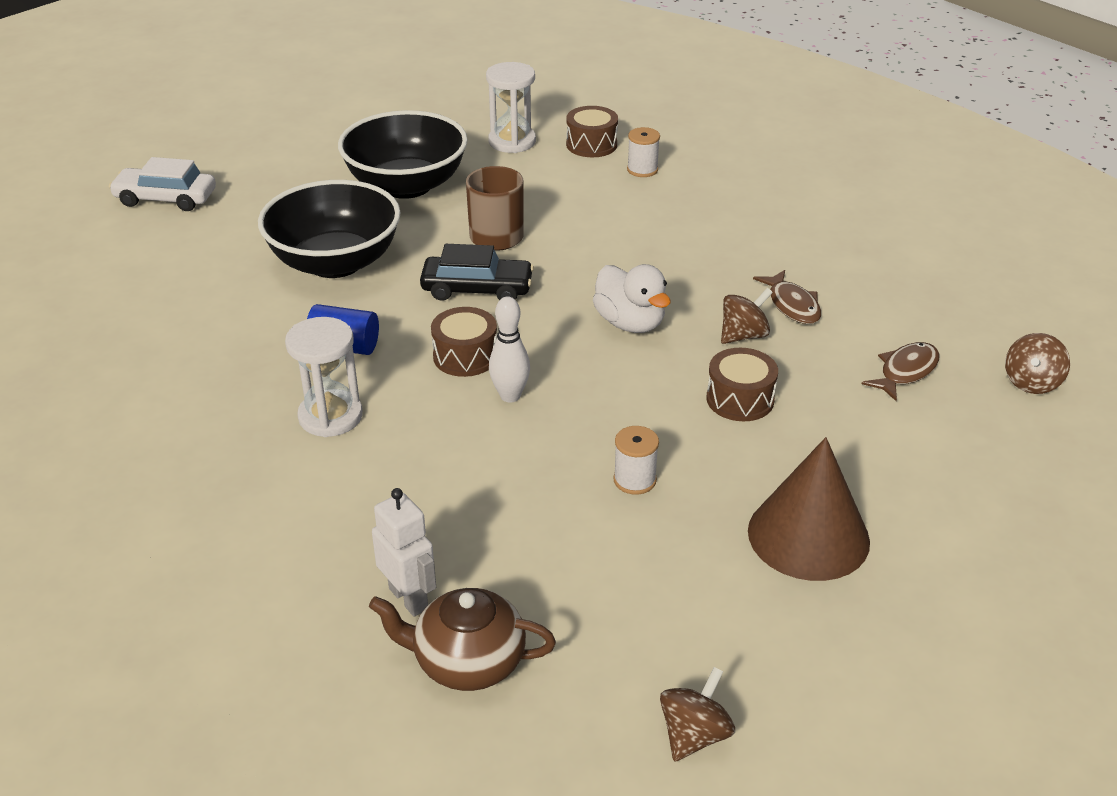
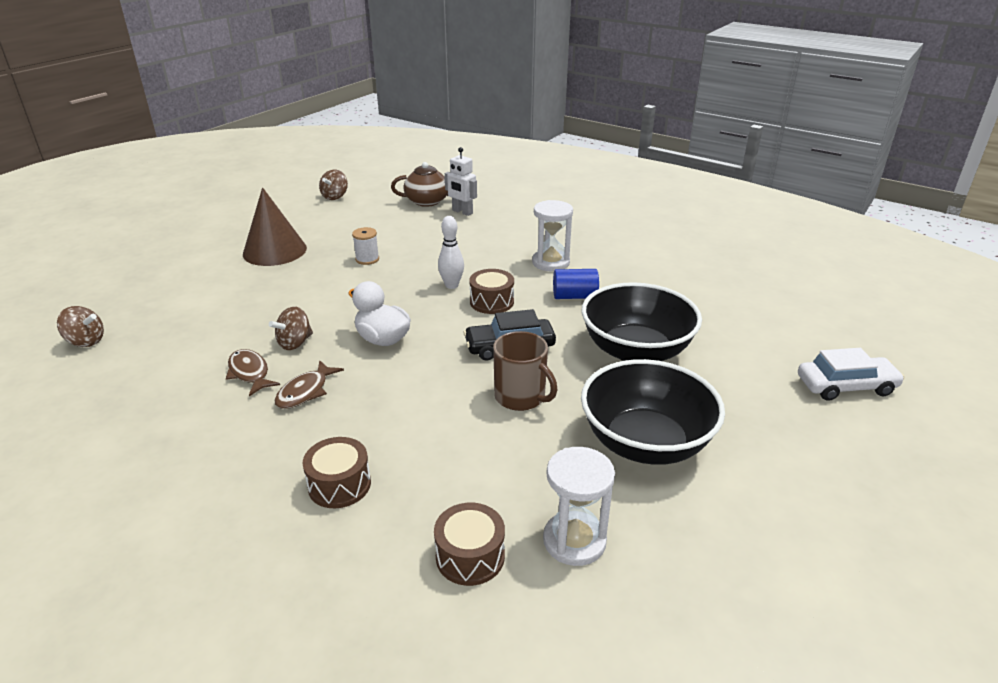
camera: 165 degrees right, 5 degrees down
(642, 170) = (395, 519): white spool -> none
(740, 399) = (303, 303): brown drum -> brown drum (339, 485)
(905, 371) = (178, 336): brown fish -> brown fish (305, 392)
(1031, 382) = (86, 341): brown spinning top -> brown spinning top turned 90 degrees clockwise

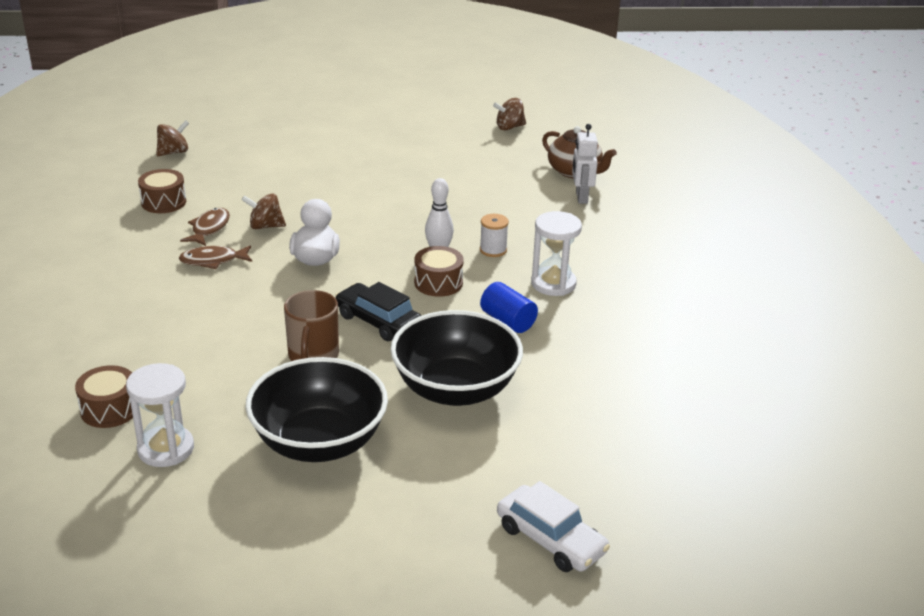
camera: 50 degrees right, 0 degrees up
(86, 341) = (174, 152): brown spinning top -> brown spinning top turned 105 degrees counterclockwise
(274, 251) = (380, 151): brown cone -> none
(339, 485) = (129, 324): brown drum -> brown drum (163, 202)
(367, 259) = (425, 194): white spool -> white spool (493, 250)

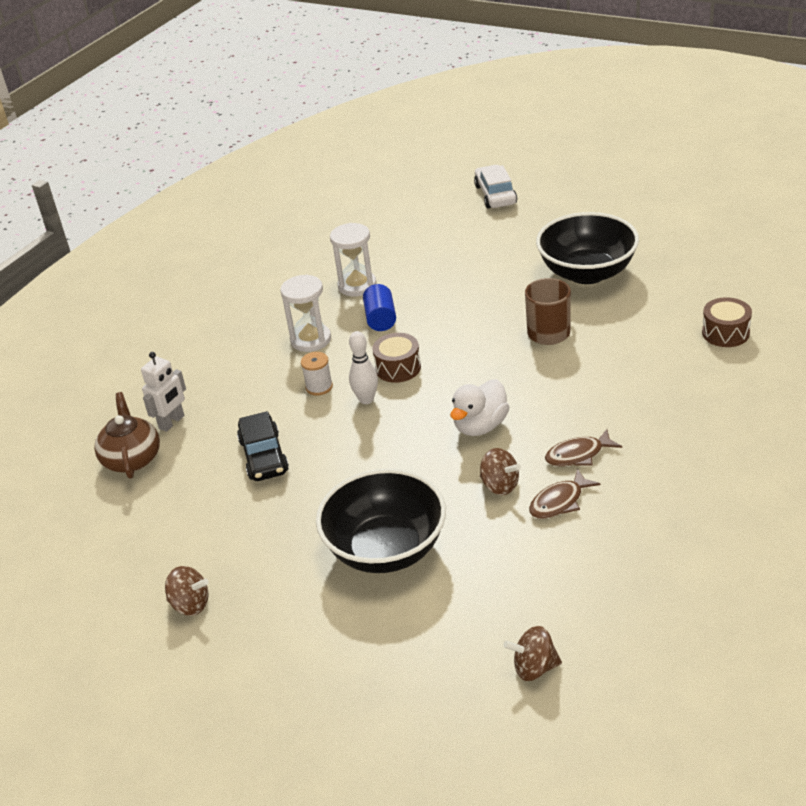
camera: 140 degrees left, 5 degrees up
(163, 202) = (590, 564): brown drum -> none
(166, 449) = (693, 295): white hourglass -> white hourglass (357, 285)
(213, 261) = (578, 455): brown fish -> brown fish turned 135 degrees clockwise
(378, 321) = (477, 347): black car -> black car (263, 456)
(455, 389) = (469, 281): black bowl -> black bowl (386, 549)
(509, 127) = (101, 559): brown spinning top -> brown spinning top (190, 605)

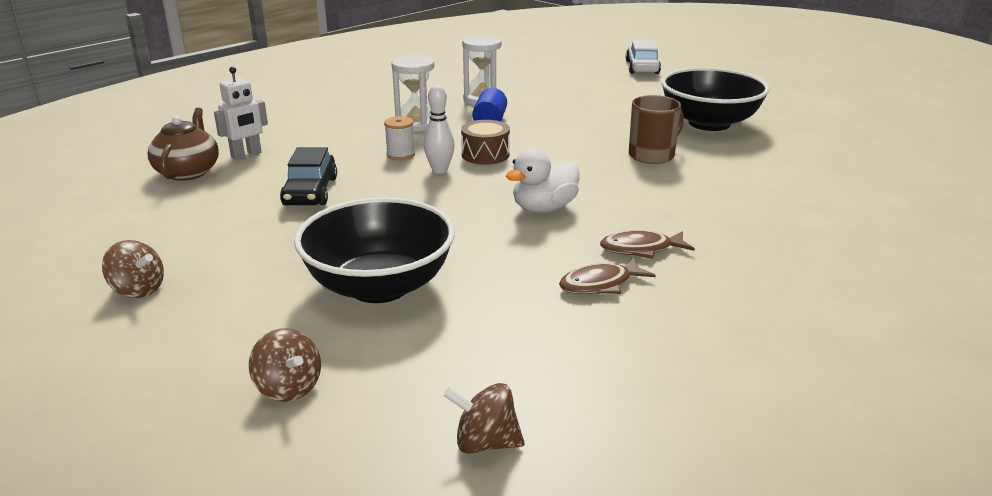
camera: 10 degrees right, 10 degrees down
(500, 486) = (539, 258): brown spinning top -> brown spinning top (288, 388)
(725, 333) = (846, 185): brown drum -> none

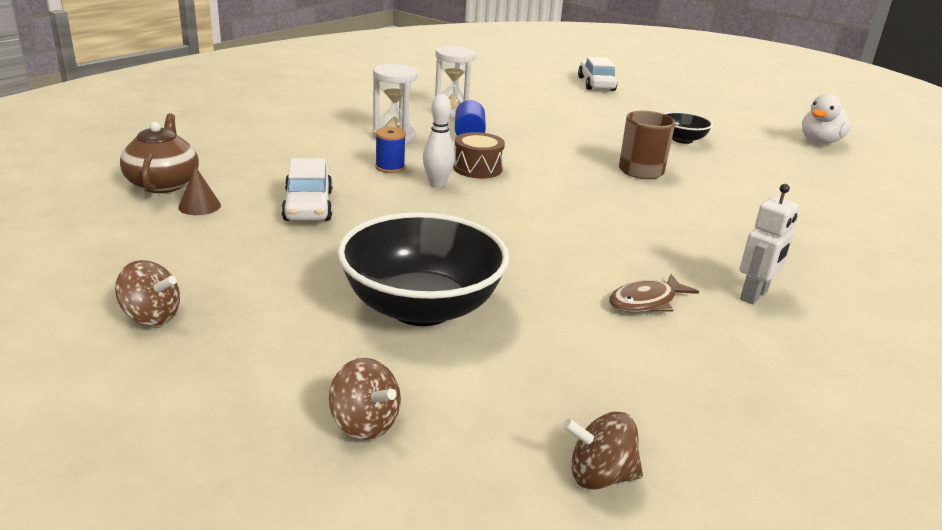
camera: 10 degrees left, 0 degrees up
(213, 192) = (199, 206): none -> brown cone
(246, 155) = (222, 166): white robot -> white robot (754, 295)
(310, 191) = (308, 206): black car -> white car
(400, 155) = (390, 167): white spool -> blue spool
(544, 208) = (558, 224): white duck -> white duck (820, 142)
(641, 249) = (670, 265): brown fish -> none
(709, 123) = (682, 140): black bowl -> black bowl, size x0.51

